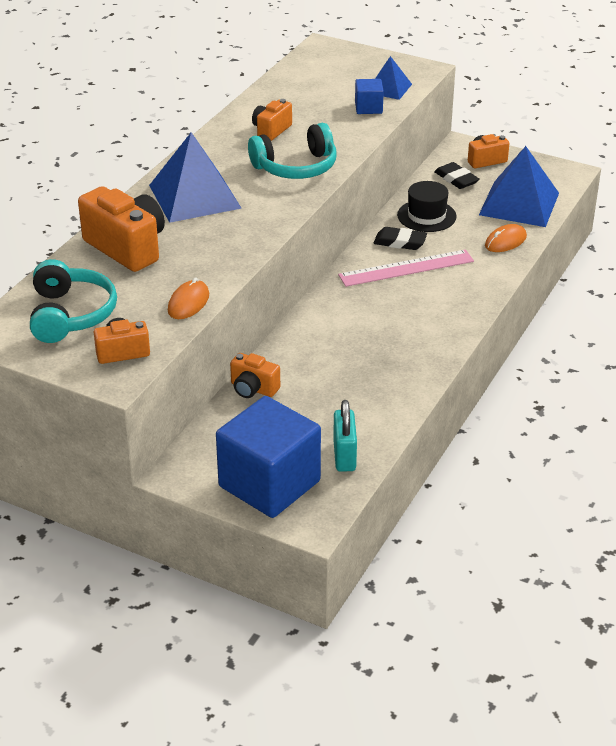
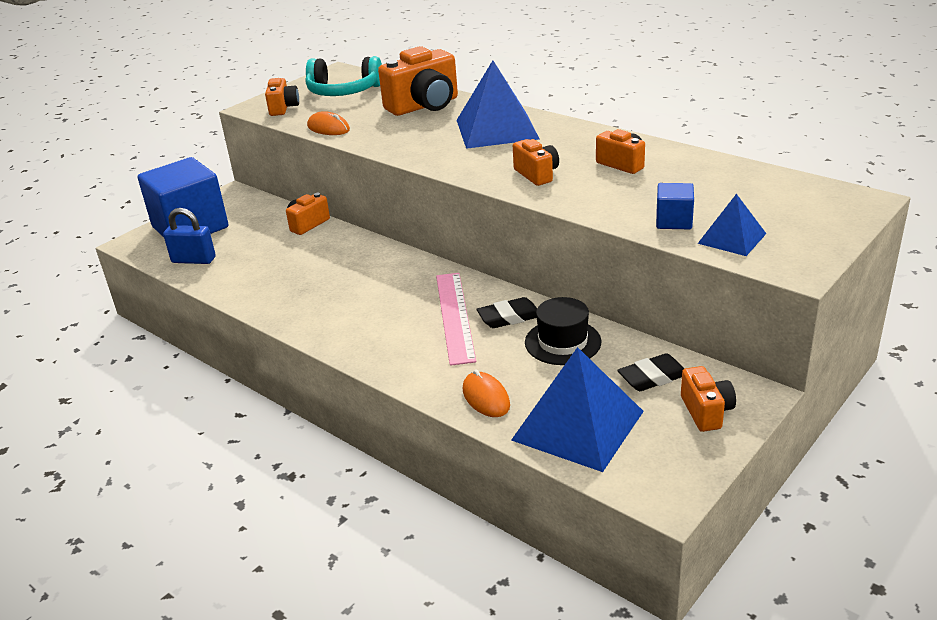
camera: 105 degrees right, 5 degrees down
(296, 167) = (537, 174): turquoise headphones -> orange camera
(344, 456) = (193, 260): turquoise padlock -> blue padlock
(400, 242) = (509, 317): black eraser -> black eraser turned 45 degrees clockwise

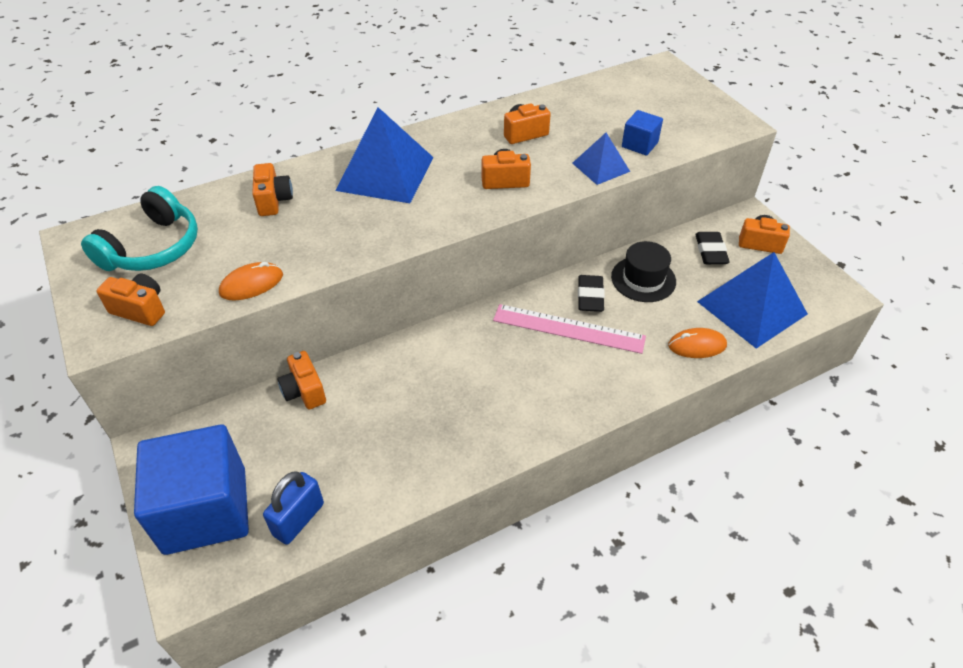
camera: 70 degrees left, 15 degrees up
(424, 106) = (273, 201): orange camera -> orange camera, size x0.55
(731, 238) = (681, 131): blue pyramid -> blue pyramid (601, 167)

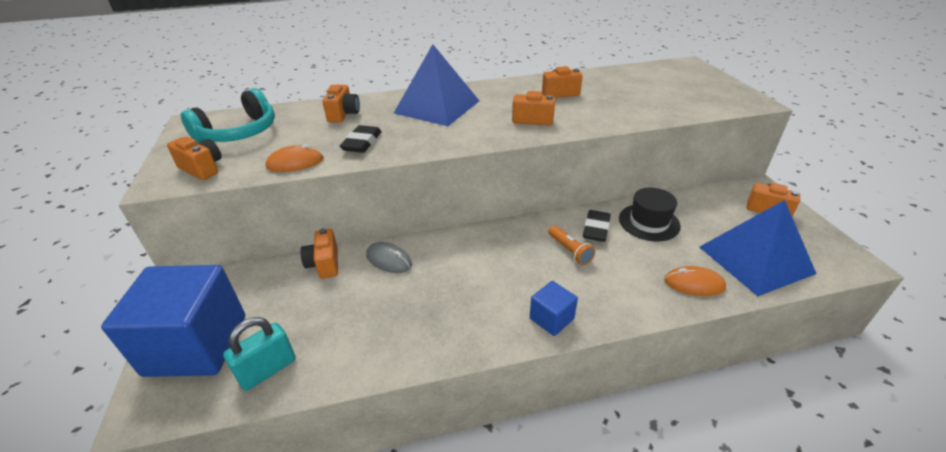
camera: 15 degrees right, 10 degrees down
(298, 519) = (268, 370): blue padlock -> turquoise padlock
(376, 373) = (389, 260): none -> grey mouse
(568, 328) = (569, 251): pink ruler -> orange flashlight
(601, 167) = (620, 119): blue pyramid -> none
(639, 145) = (659, 108): blue cube -> blue cube (551, 319)
(710, 251) = (717, 209): black eraser -> black eraser (362, 143)

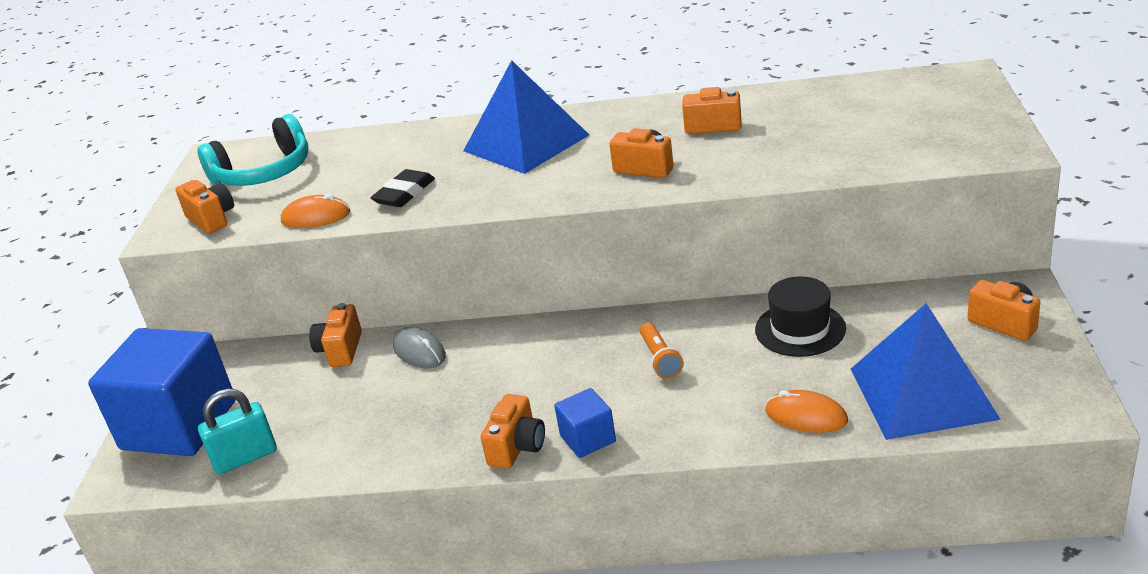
camera: 20 degrees right, 5 degrees down
(343, 114) = (399, 151): orange camera -> orange camera (517, 447)
(596, 229) = (715, 333): black eraser -> none

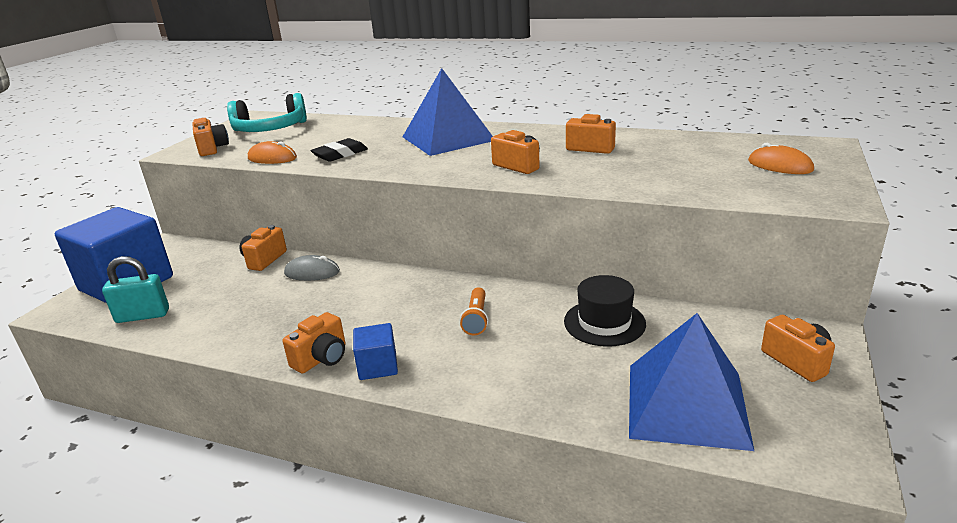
camera: 15 degrees right, 5 degrees down
(419, 351) = (312, 272): grey mouse -> grey mouse turned 60 degrees counterclockwise
(806, 416) = (567, 396): orange mouse -> orange mouse (780, 166)

